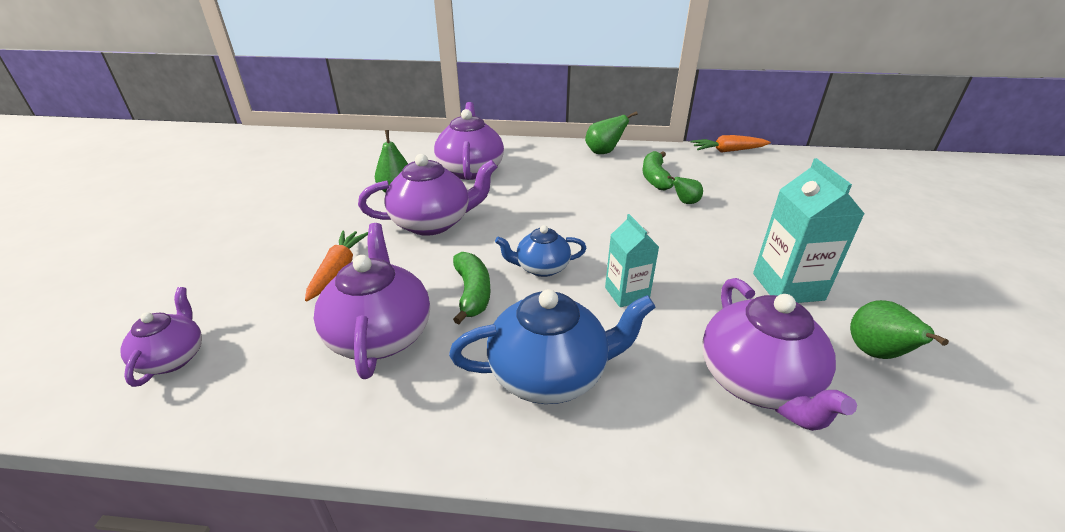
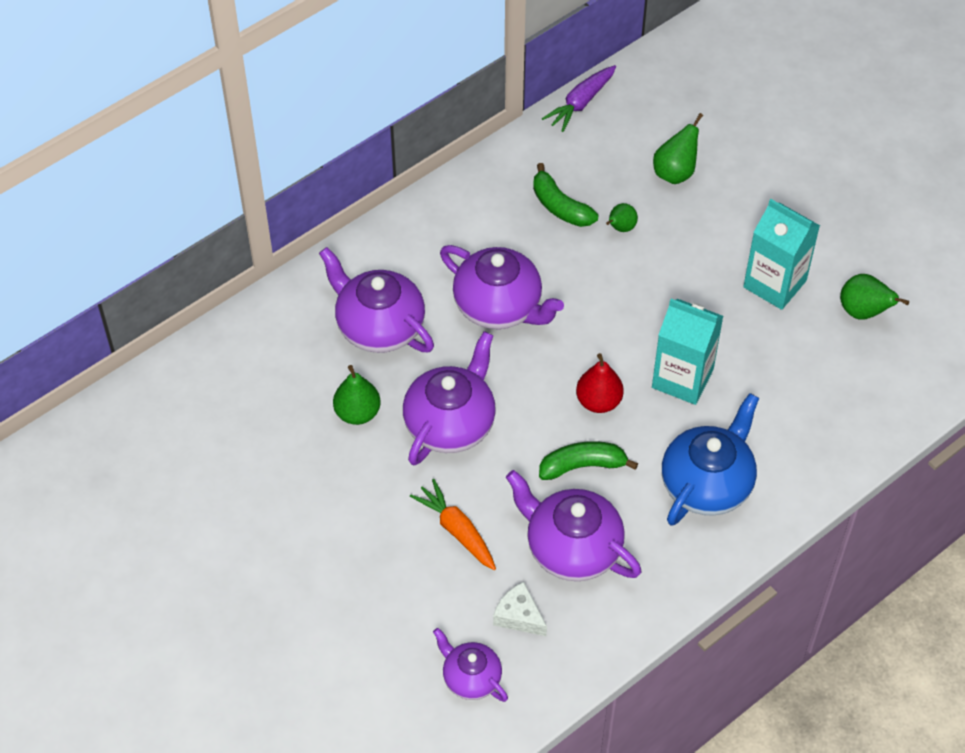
camera: 45 degrees left, 20 degrees up
(272, 346) = (519, 616): none -> white cheese
(472, 293) = (583, 466): green banana -> green banana turned 45 degrees counterclockwise
(541, 268) = (598, 401): blue teapot -> red pear
(603, 152) = (468, 195): green pear -> green pear (675, 172)
(626, 294) = (682, 378): turquoise carton -> turquoise carton, size x1.55
(727, 151) = (580, 103): orange carrot -> purple carrot
(757, 382) = (819, 391): purple teapot -> purple teapot (499, 306)

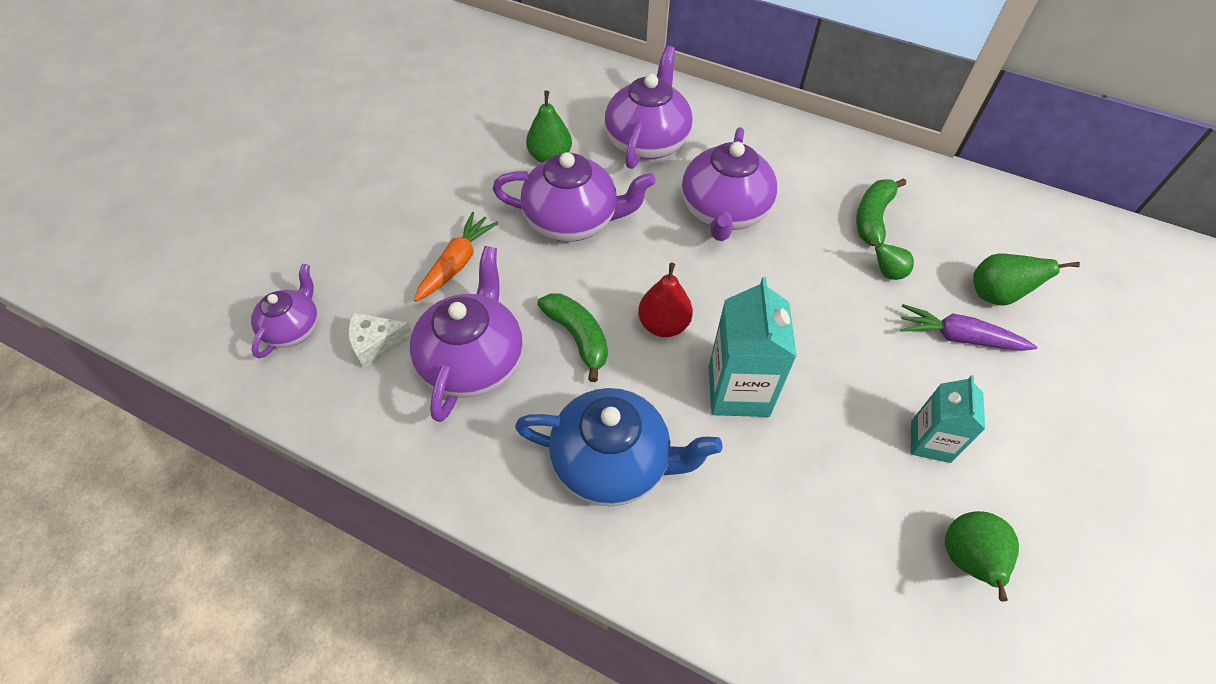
camera: 65 degrees right, 0 degrees up
(519, 616) = (376, 343): white cheese -> white cheese turned 120 degrees counterclockwise
(580, 103) = (1006, 193): purple carrot -> purple carrot (958, 337)
(774, 284) = (930, 441): turquoise carton -> turquoise carton, size x0.65

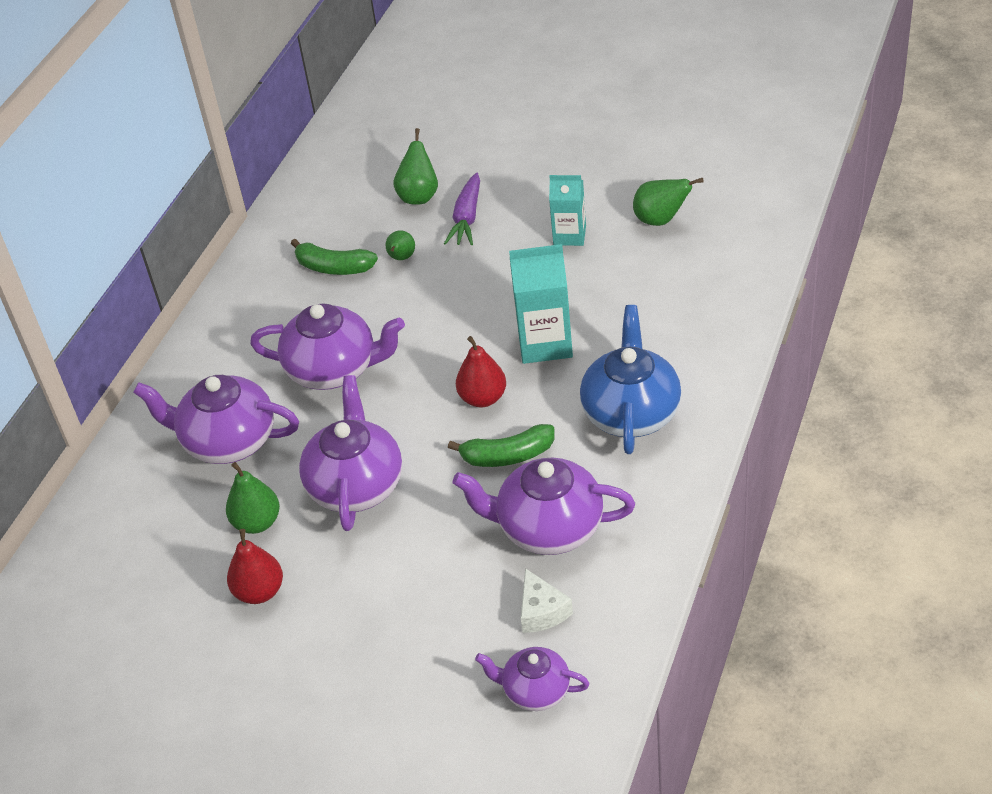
camera: 90 degrees left, 10 degrees down
(457, 263) = (427, 571): orange carrot -> none
(477, 157) = (259, 592): none -> red pear
(578, 337) = (507, 456): green banana -> green banana turned 150 degrees counterclockwise

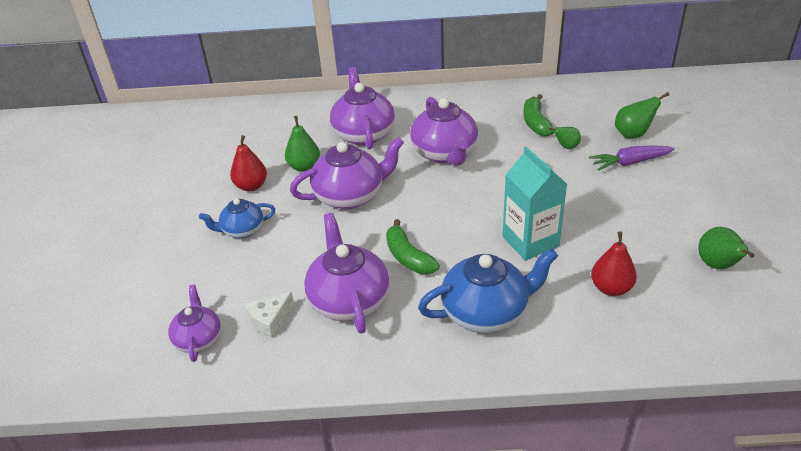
camera: 65 degrees right, 5 degrees down
(352, 616) = (242, 230): none -> blue teapot
(483, 398) = (457, 227): red pear -> red pear (611, 288)
(569, 235) = (655, 219): turquoise carton -> none

